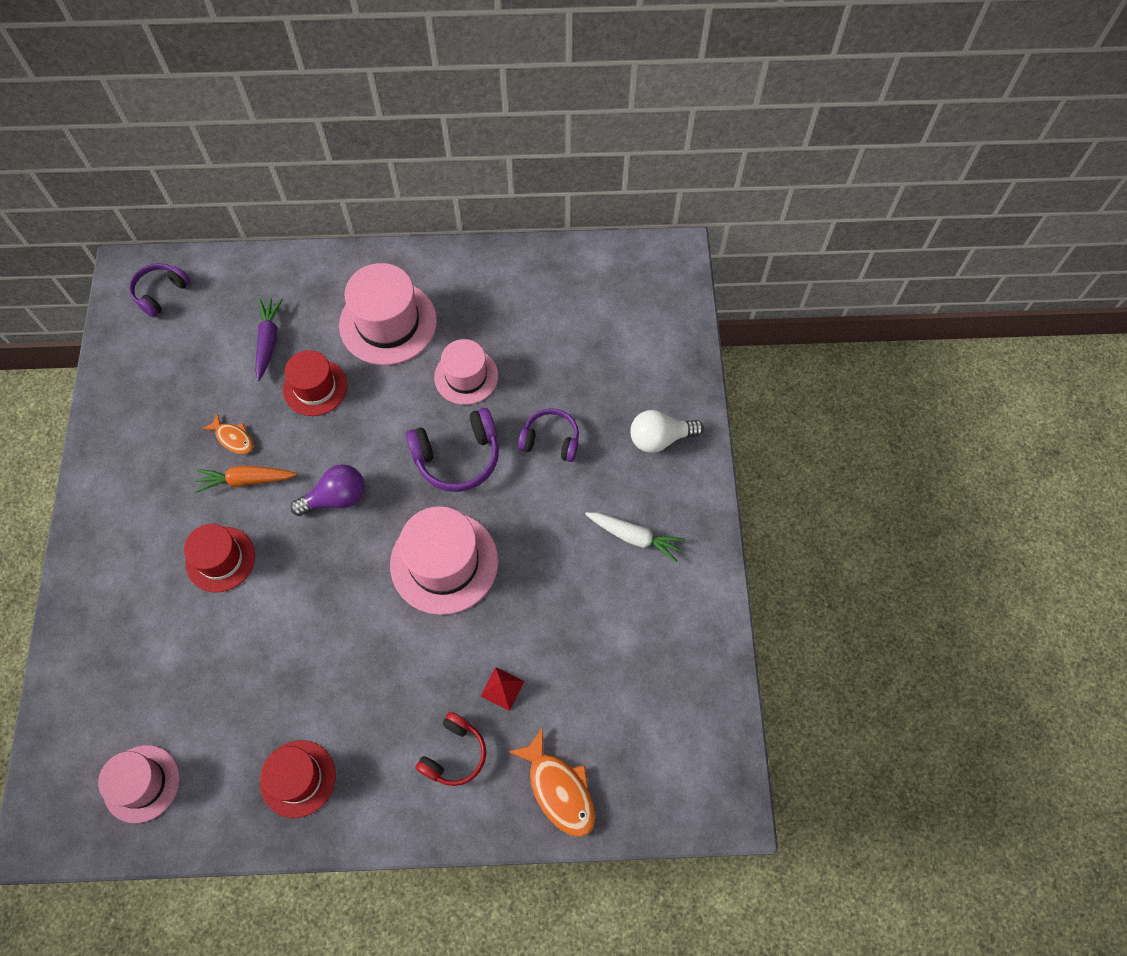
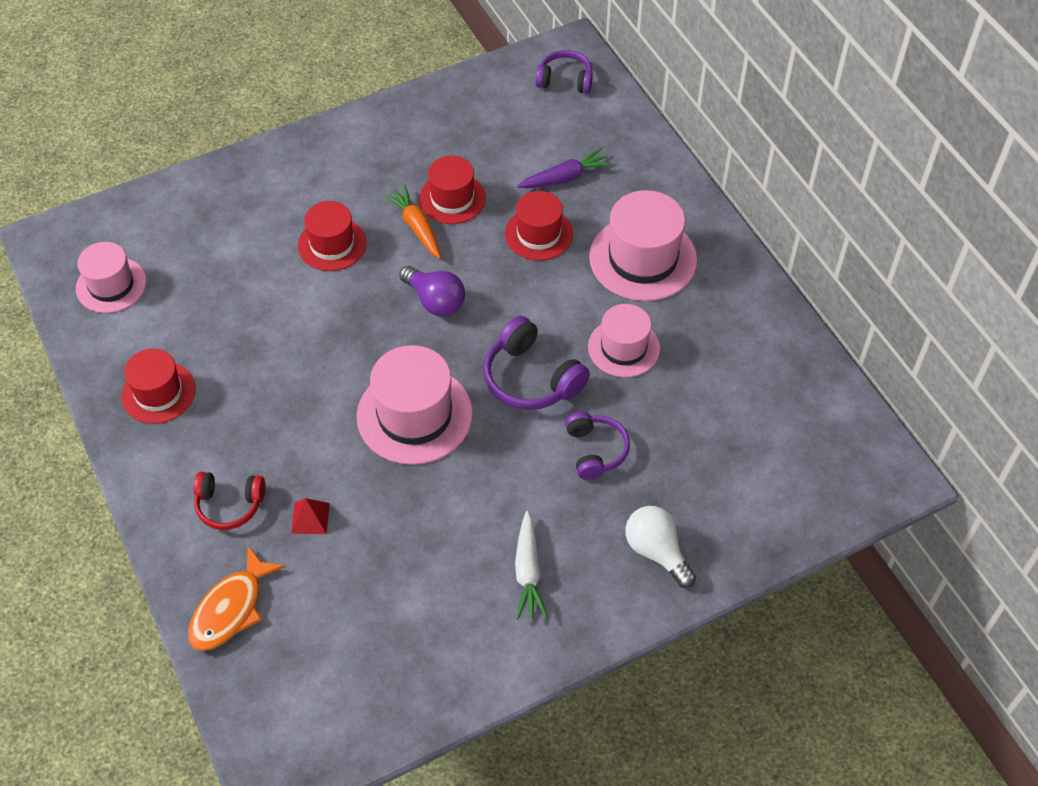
camera: 65 degrees right, 10 degrees down
(233, 438) = (452, 198): orange fish -> red hat

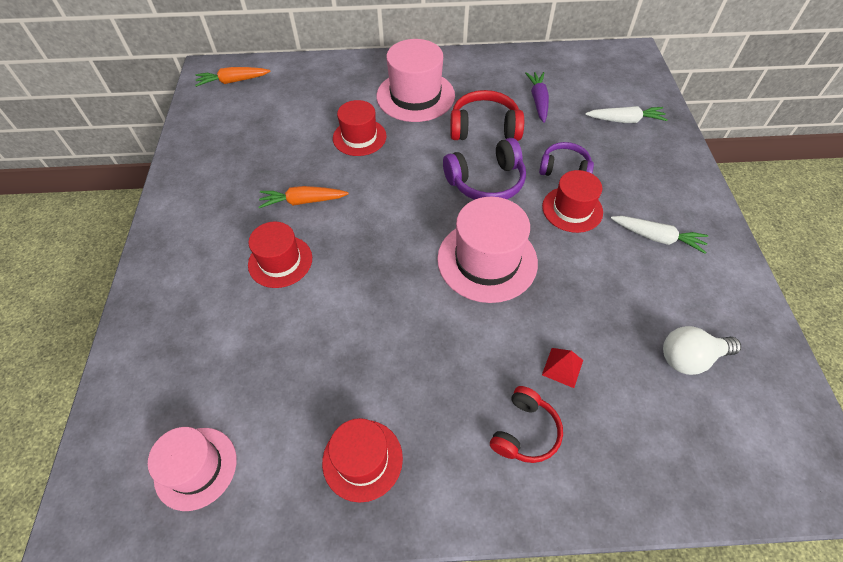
camera: 65 degrees left, 0 degrees up
(231, 609) = (643, 466): orange fish -> none
(435, 301) = (383, 213): purple light bulb -> none
(452, 198) = (291, 172): red hat -> red hat (572, 209)
(565, 80) = (233, 81): purple headphones -> orange carrot
(565, 178) = (319, 109): purple carrot -> purple carrot (538, 101)
(624, 347) = (484, 128): pink hat -> red headphones
(656, 551) = (658, 166): white light bulb -> white light bulb (690, 358)
(728, 497) = (625, 120): none -> white carrot

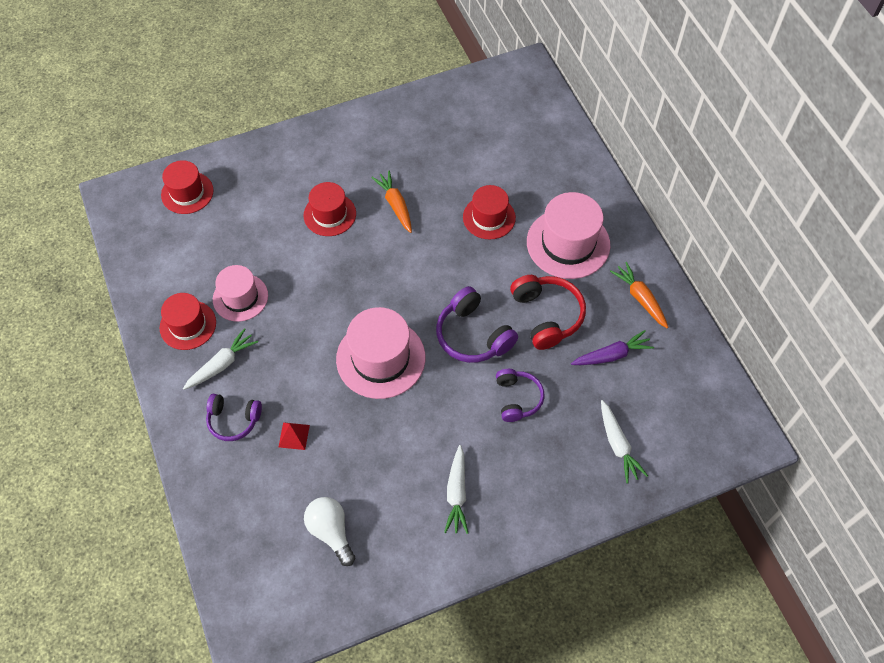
camera: 70 degrees right, 5 degrees up
(196, 468) = (160, 235): pink hat -> pink hat (240, 297)
(233, 81) = (520, 93): orange carrot -> orange carrot (640, 298)
(439, 428) = (222, 364): none -> white carrot
(525, 431) = (233, 420): red headphones -> purple headphones
(572, 209) = (465, 414): red hat -> red hat (187, 193)

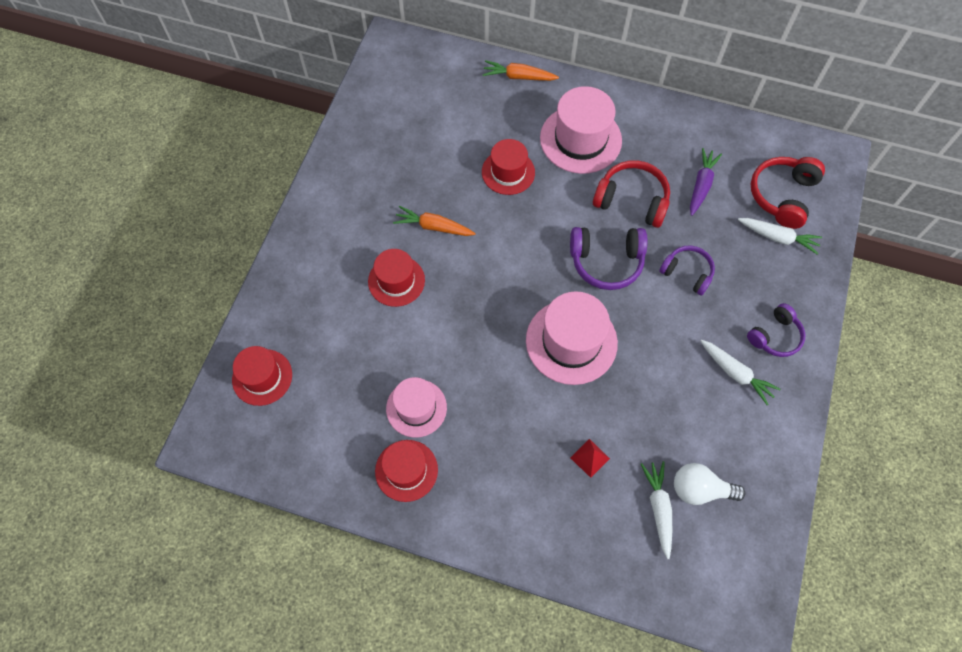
camera: 50 degrees left, 5 degrees up
(222, 364) = (471, 468): white carrot -> white carrot (658, 508)
(233, 420) = (535, 496): purple headphones -> purple headphones (775, 336)
(640, 298) = (669, 131): orange carrot -> orange carrot (518, 77)
(664, 422) = (782, 196): none -> red headphones

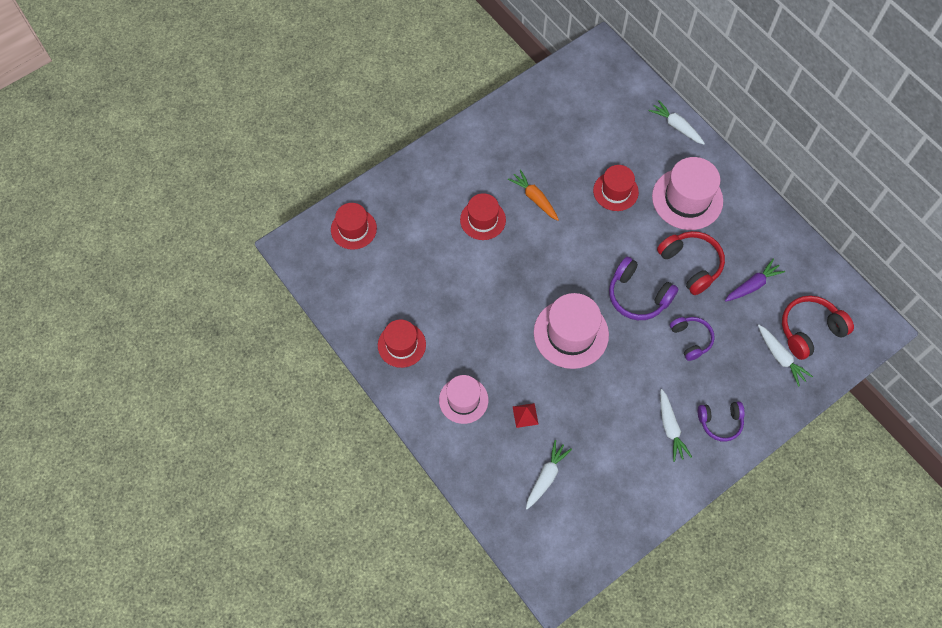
camera: 35 degrees right, 0 degrees up
(416, 408) = (436, 310): pink hat -> pink hat (463, 400)
(518, 77) = (676, 126): orange carrot -> white carrot
(700, 489) = (584, 484): white light bulb -> none

